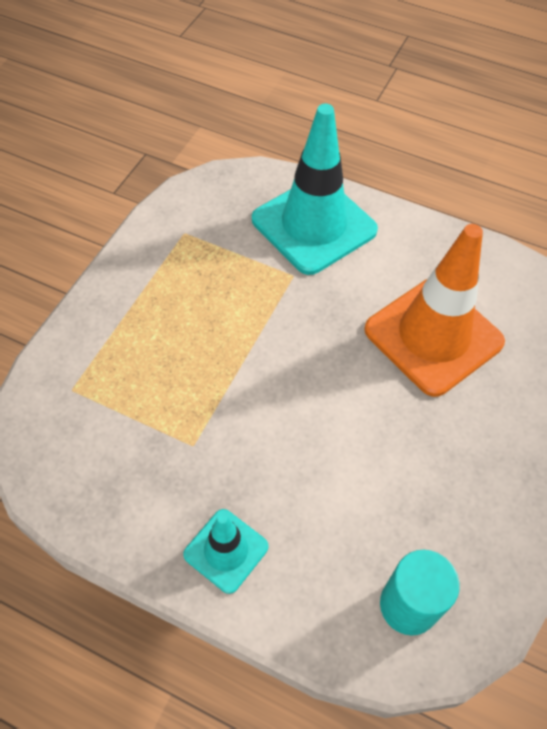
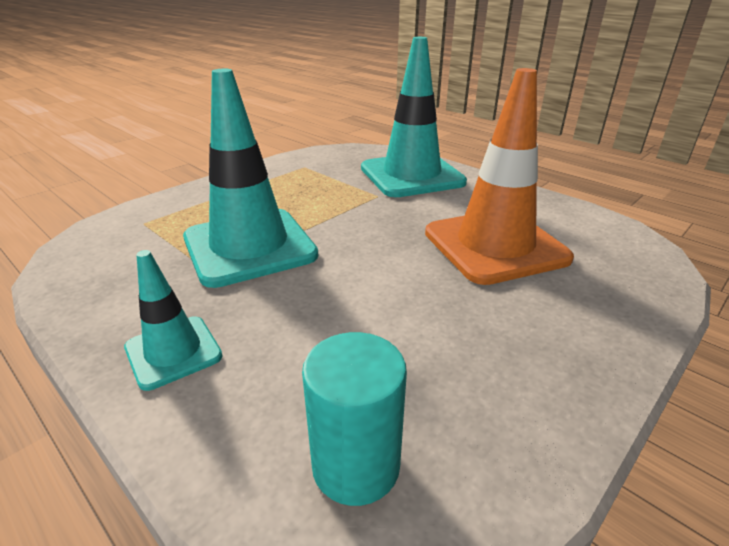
camera: 20 degrees right, 25 degrees down
(208, 399) = (249, 246): none -> turquoise traffic cone

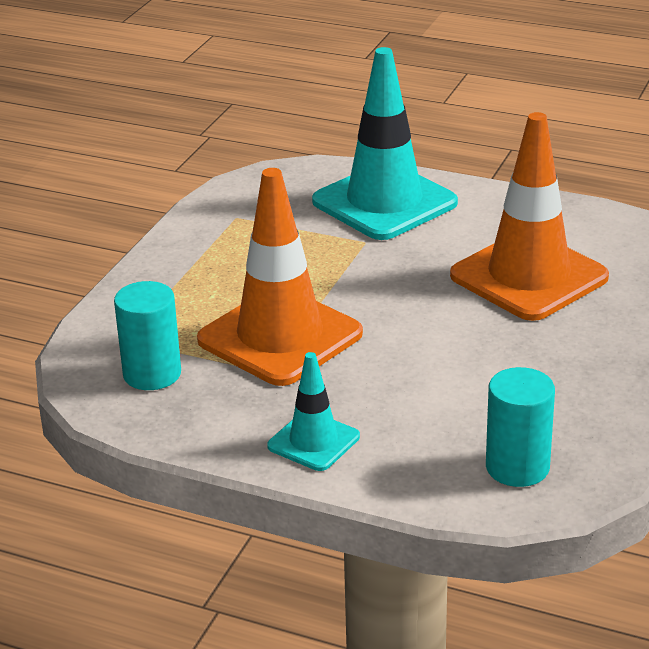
camera: 20 degrees left, 0 degrees up
(125, 251) = (152, 374): none -> turquoise cylinder
(249, 246) = (280, 337): turquoise traffic cone -> orange traffic cone

